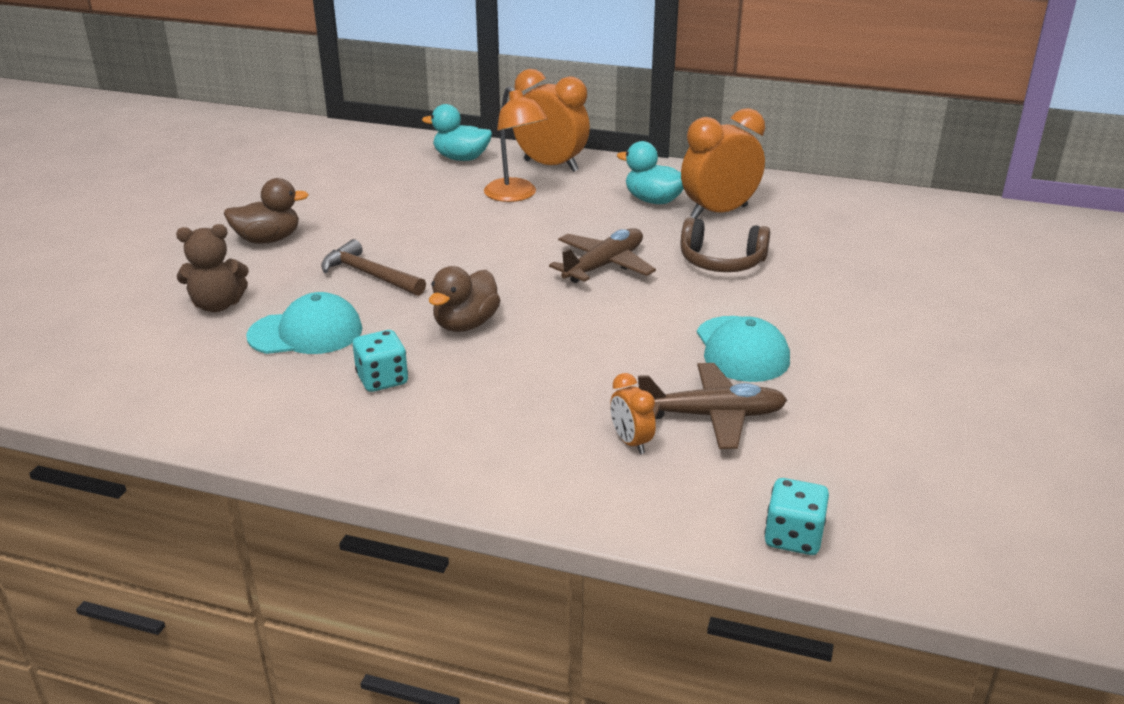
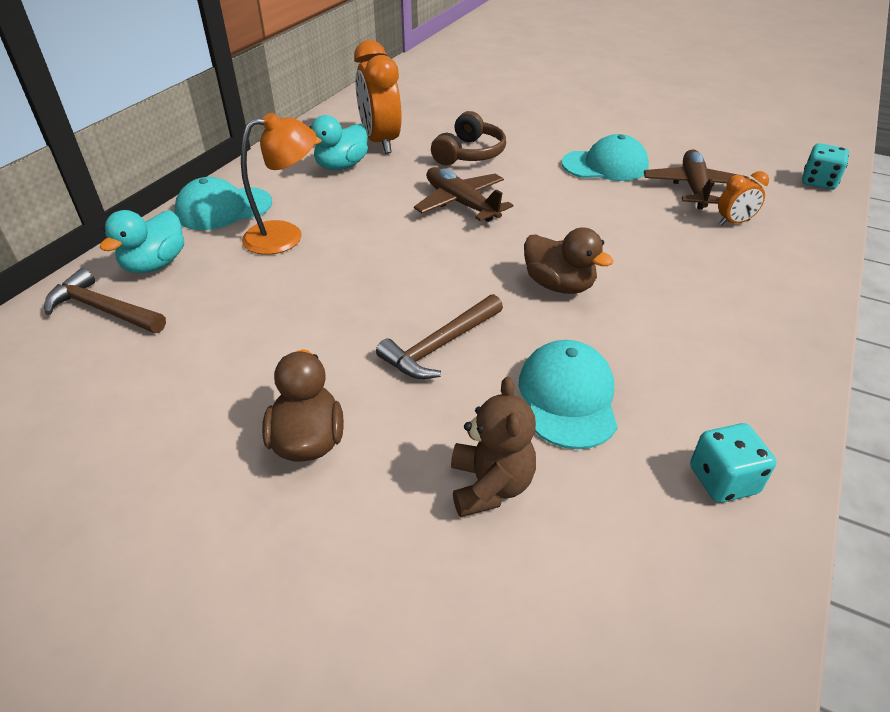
camera: 80 degrees left, 10 degrees up
(382, 379) = (661, 341): turquoise dice -> turquoise dice (723, 480)
(403, 154) = (103, 309): none -> brown hammer
(551, 166) = (223, 209): orange clock -> turquoise cap

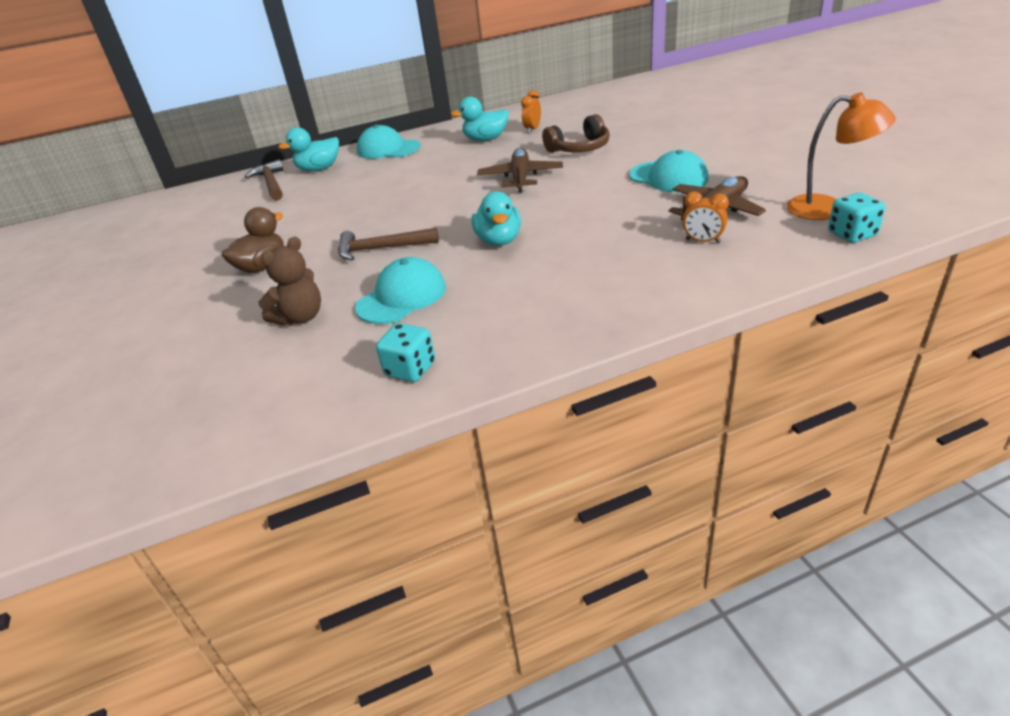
camera: 45 degrees right, 5 degrees down
(285, 236) = (396, 171): orange lamp -> orange lamp (827, 209)
(380, 142) = (532, 129): orange clock -> orange clock, size x0.49
(559, 285) = (499, 240): brown duck -> turquoise duck

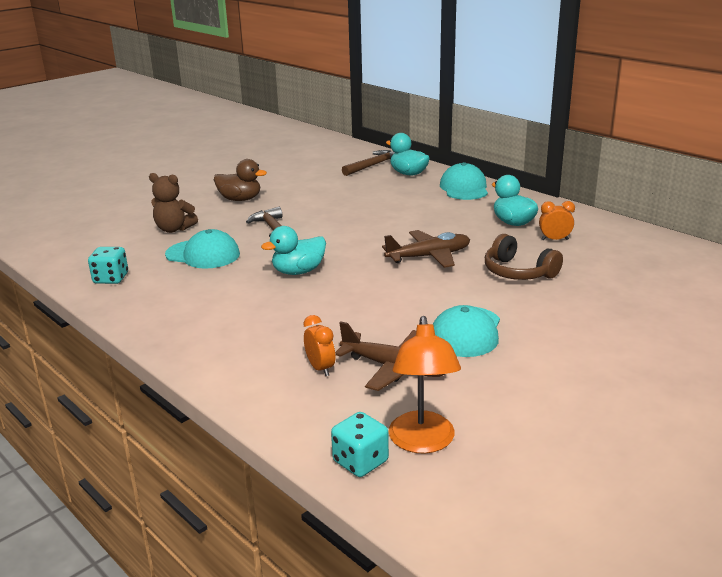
camera: 65 degrees right, 10 degrees down
(702, 241) = (320, 368): orange clock -> orange clock turned 150 degrees clockwise

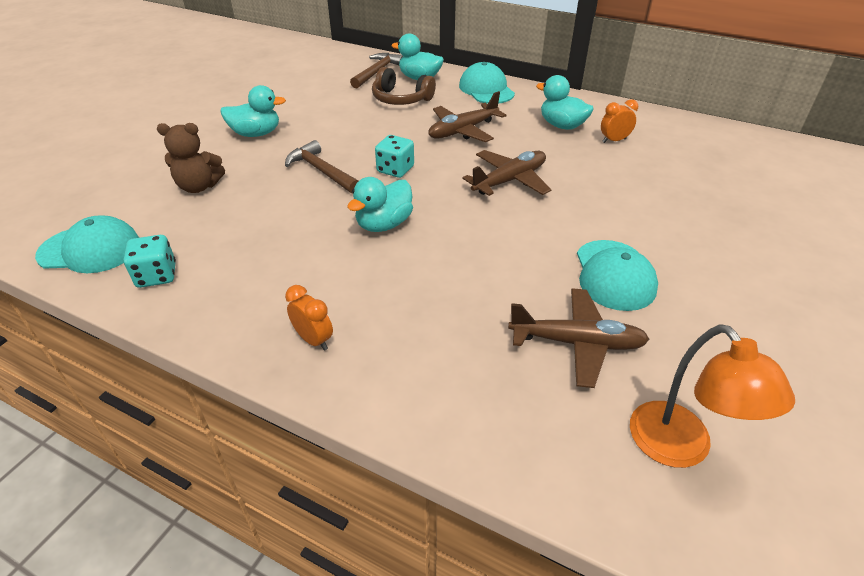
camera: 20 degrees left, 15 degrees up
(203, 254) = (256, 218): turquoise cap -> turquoise cap (90, 249)
(240, 199) = (256, 134): brown duck -> turquoise duck
(320, 368) = (497, 363): orange clock -> orange clock (314, 340)
(360, 461) = (635, 500): turquoise dice -> turquoise dice (395, 170)
(416, 216) = (463, 131): none -> brown plane
(518, 272) = (609, 186): brown headphones -> brown headphones (401, 99)

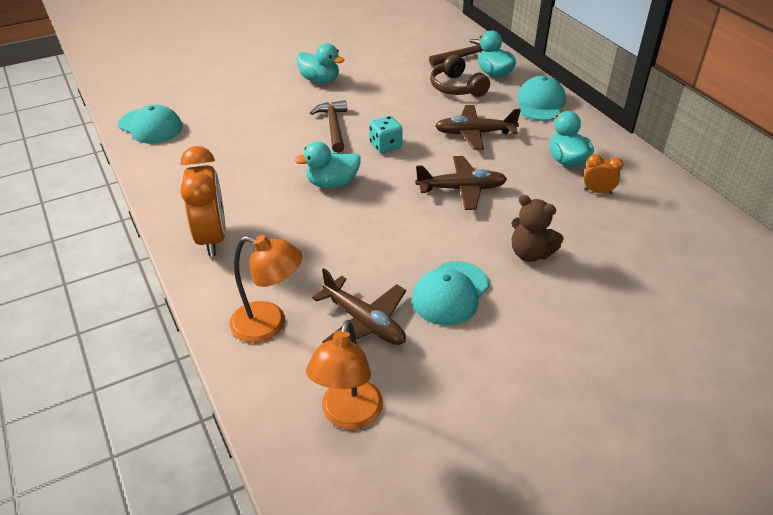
camera: 35 degrees right, 0 degrees up
(157, 275) = (169, 158): turquoise dice -> none
(199, 186) = (246, 107): brown teddy bear -> brown teddy bear (530, 253)
(314, 340) = (212, 238): orange clock -> orange clock, size x2.04
(489, 400) = (269, 324): none -> orange lamp

